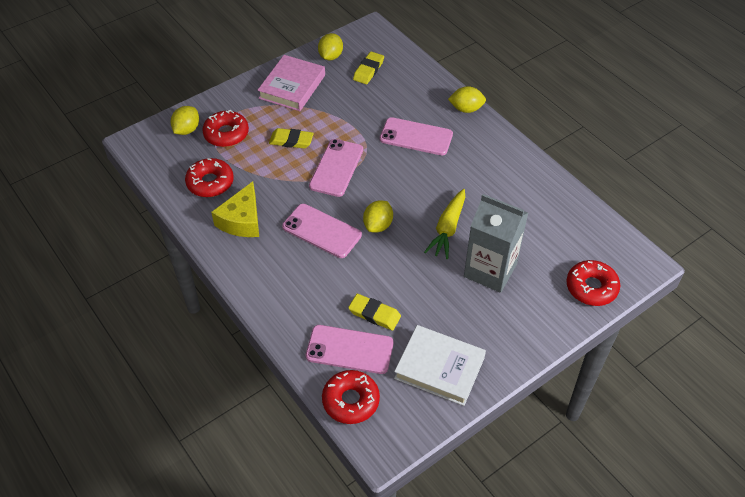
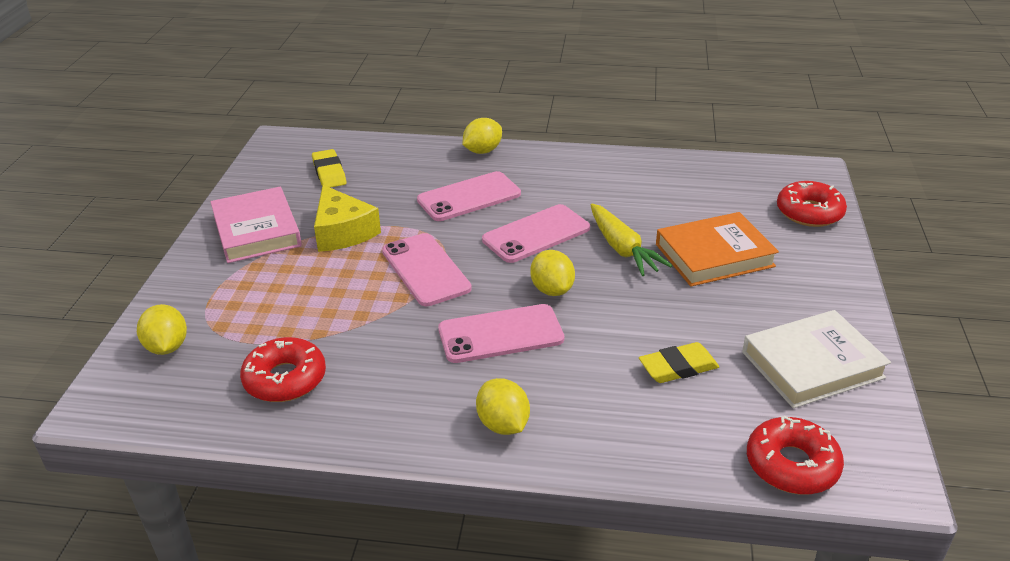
camera: 45 degrees left, 15 degrees down
(226, 134) = (233, 319): red donut -> none
(242, 220) = (388, 388): yellow cheese -> yellow cheese (342, 232)
(291, 141) = (332, 277): yellow eraser -> none
(330, 56) = (265, 183): yellow lemon -> yellow lemon (503, 424)
(349, 349) = (709, 418): pink phone -> pink phone (536, 234)
(490, 270) = (714, 255): grey carton -> orange book

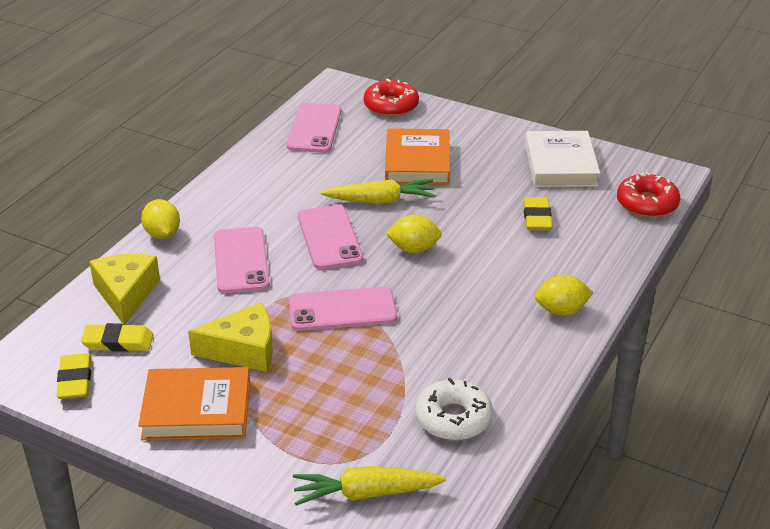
camera: 70 degrees left, 0 degrees up
(167, 347) = (365, 494): yellow lemon -> yellow carrot
(257, 230) = (197, 410): pink book -> orange book
(276, 168) = (75, 380): none -> yellow eraser
(285, 379) = (453, 418): red donut -> white donut
(392, 158) = (126, 294): none -> yellow cheese
(500, 334) = (456, 288): pink phone -> pink phone (314, 128)

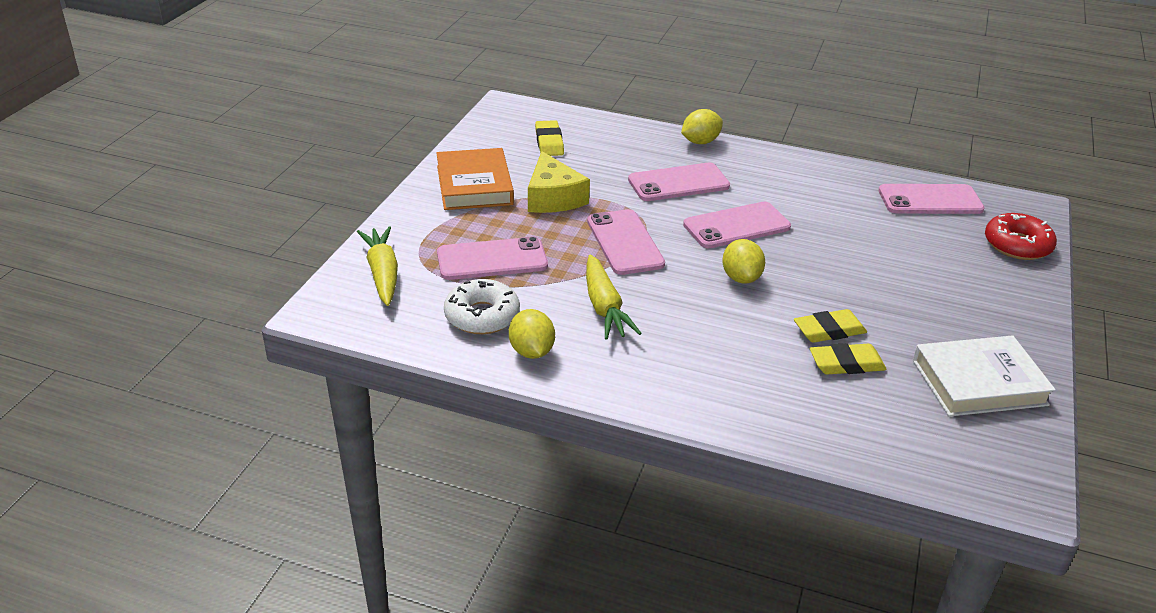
camera: 80 degrees right, 0 degrees up
(75, 380) = (500, 132): yellow eraser -> yellow eraser (829, 330)
(126, 294) = (611, 137): yellow cheese -> none
(354, 405) = (492, 259): none -> pink phone
(381, 200) = (818, 252): yellow carrot -> yellow carrot (604, 307)
(417, 162) = (908, 270): orange book -> none
(561, 311) = (671, 385): yellow lemon -> yellow lemon (531, 351)
(647, 204) = (933, 463): red donut -> none

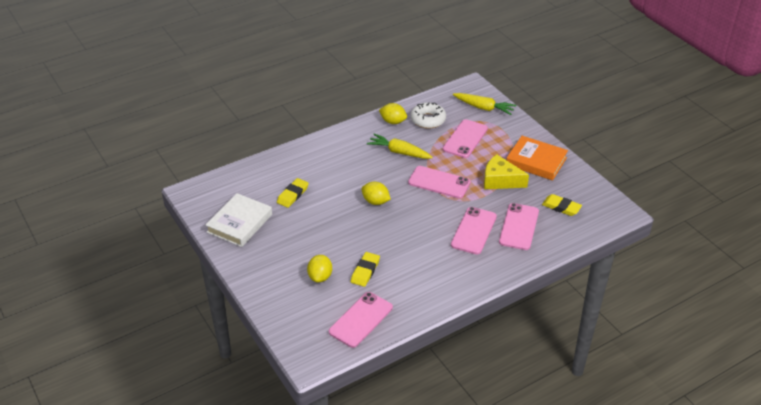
camera: 130 degrees right, 5 degrees up
(700, 142) = (510, 267): yellow lemon -> yellow lemon (320, 277)
(736, 226) = (415, 226): pink phone -> pink phone (519, 226)
(829, 330) = (315, 204): yellow eraser -> yellow eraser (365, 271)
(1017, 245) = (291, 320): red donut -> none

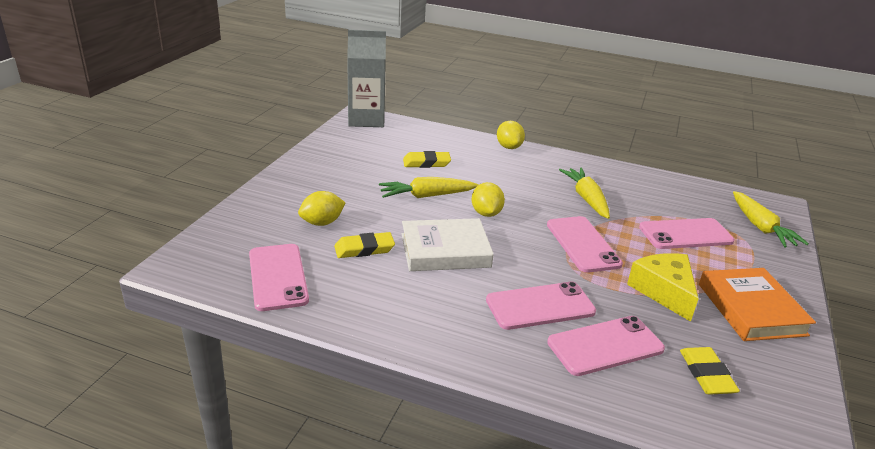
camera: 50 degrees right, 10 degrees down
(200, 192) = (366, 119): none -> grey carton
(240, 223) = (349, 151): white book -> white book (445, 250)
(333, 216) = (426, 196): none -> yellow carrot
(361, 320) = (278, 277): pink phone -> pink phone turned 75 degrees clockwise
(393, 122) = (625, 177): yellow lemon -> yellow lemon (509, 147)
(428, 120) = (668, 197): white donut -> none

